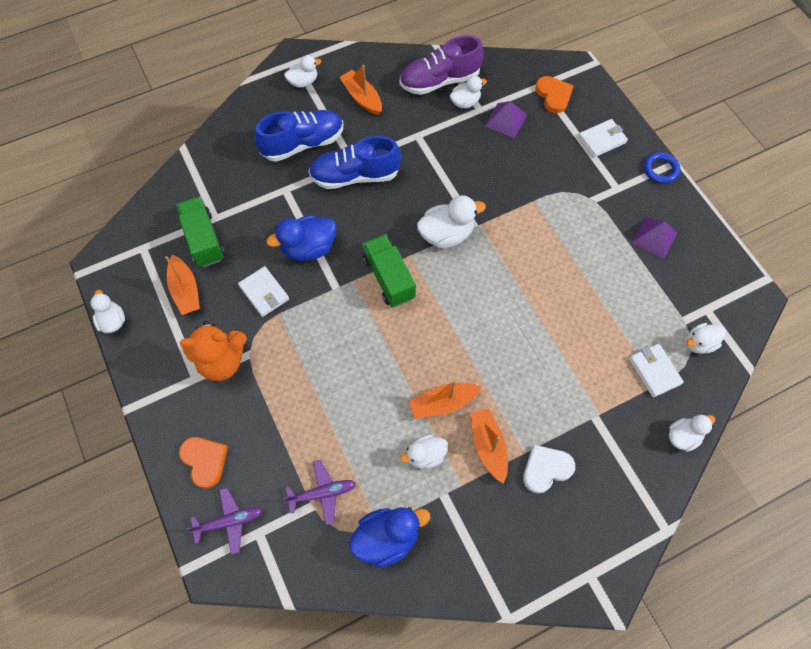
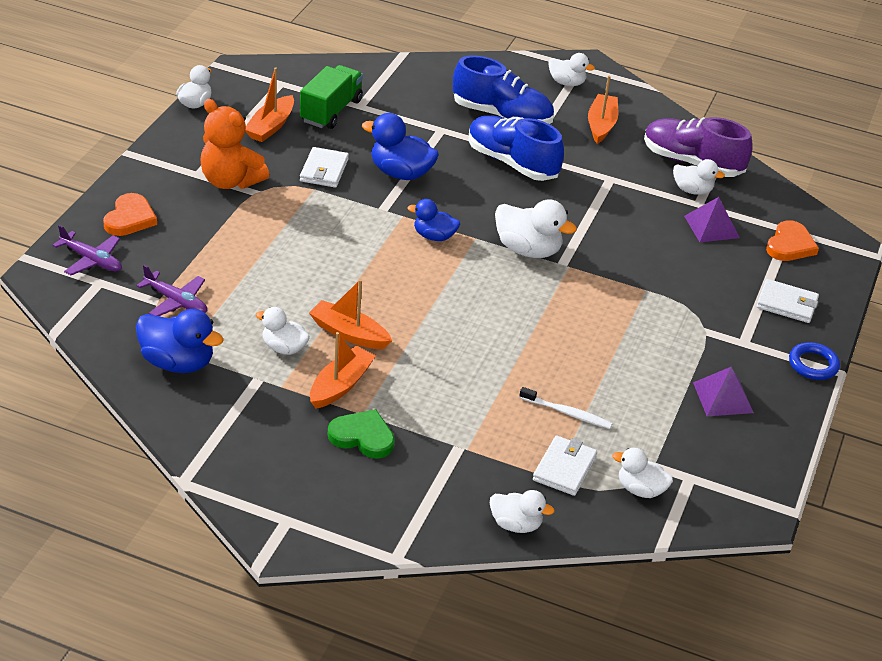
camera: 45 degrees right, 25 degrees down
(389, 278) = (434, 236): green truck -> blue duck
(546, 469) = (362, 437): white heart -> green heart
(608, 331) = (567, 413): none -> white toothbrush

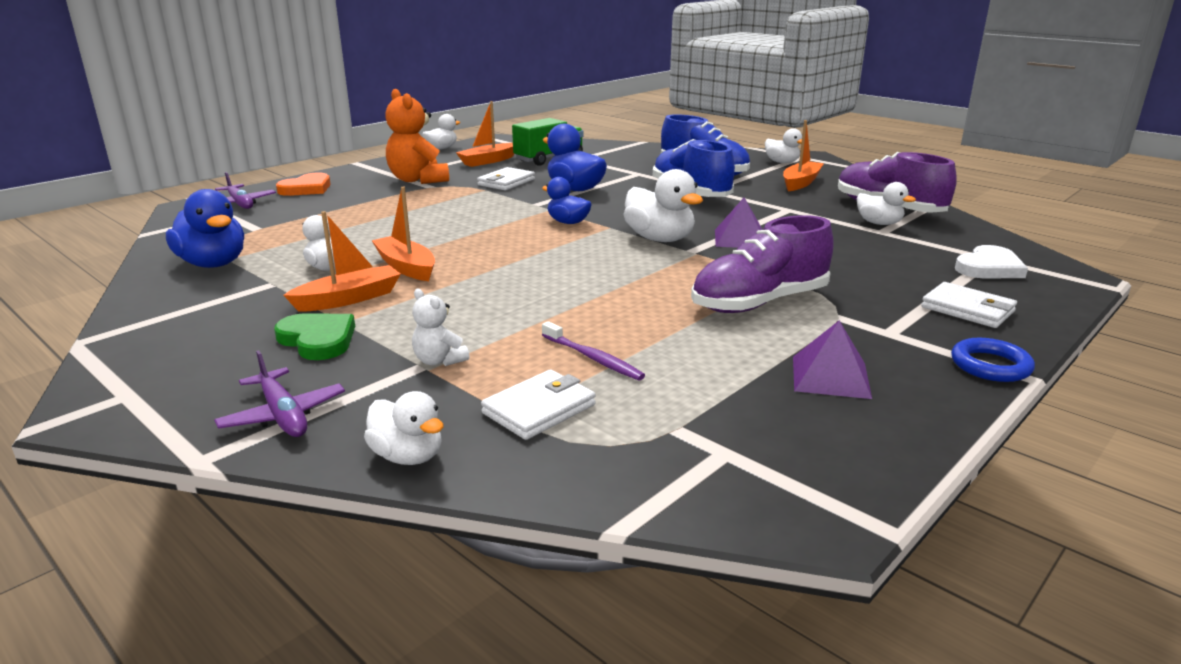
camera: 25 degrees right, 15 degrees down
(176, 301) = (272, 230): purple plane -> purple plane (283, 415)
(467, 439) = (439, 361): none -> white teddy bear
(567, 413) = (593, 358): white toothbrush -> purple toothbrush
(640, 489) = (634, 452): white duck -> none
(646, 325) = (759, 303): none -> purple shoe
(711, 226) = (890, 246): purple pyramid -> purple pyramid (740, 239)
(790, 245) = (989, 268): orange heart -> white heart

